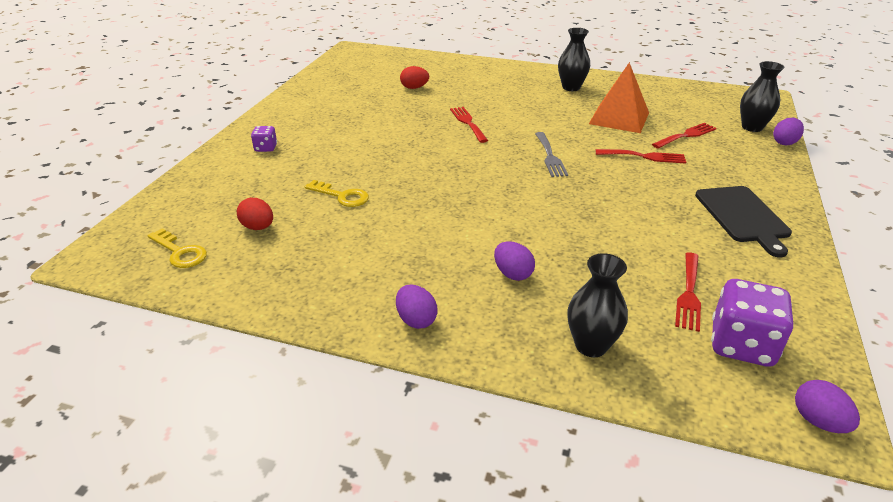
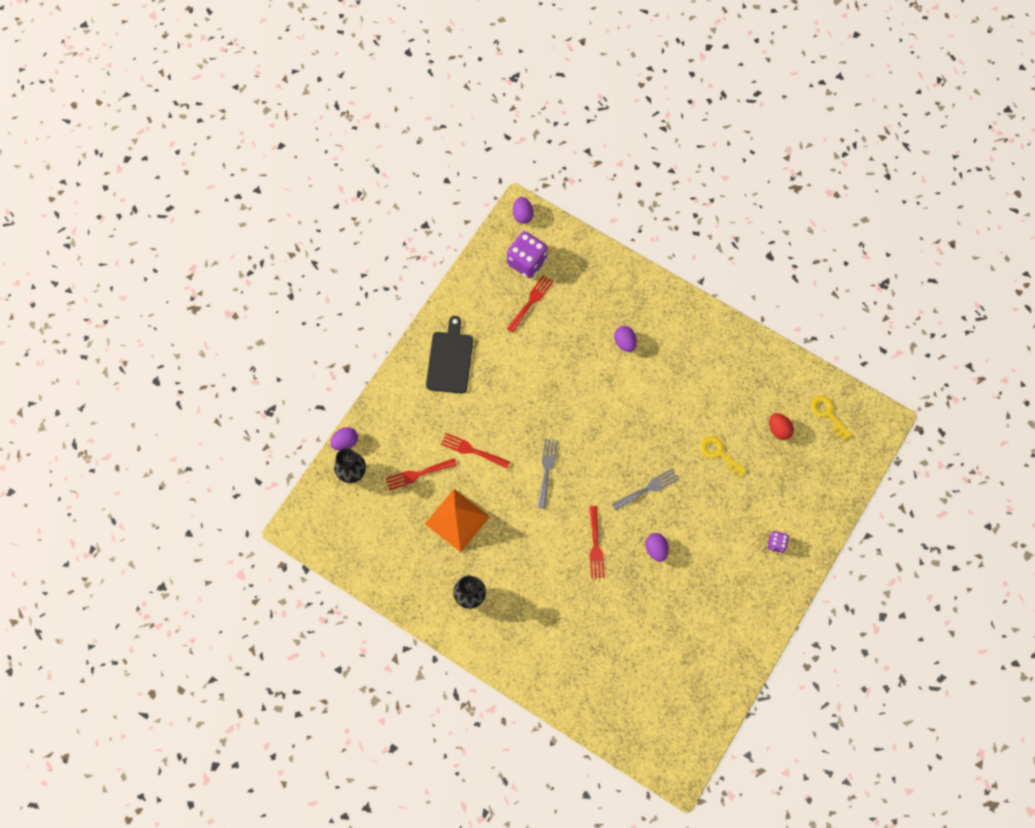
camera: 165 degrees left, 35 degrees up
(414, 88) = (627, 637): red egg -> none
(416, 320) = (689, 320): purple egg -> purple egg (656, 549)
(425, 161) = (647, 489): none -> grey fork
(591, 345) = (603, 280): black vase -> none

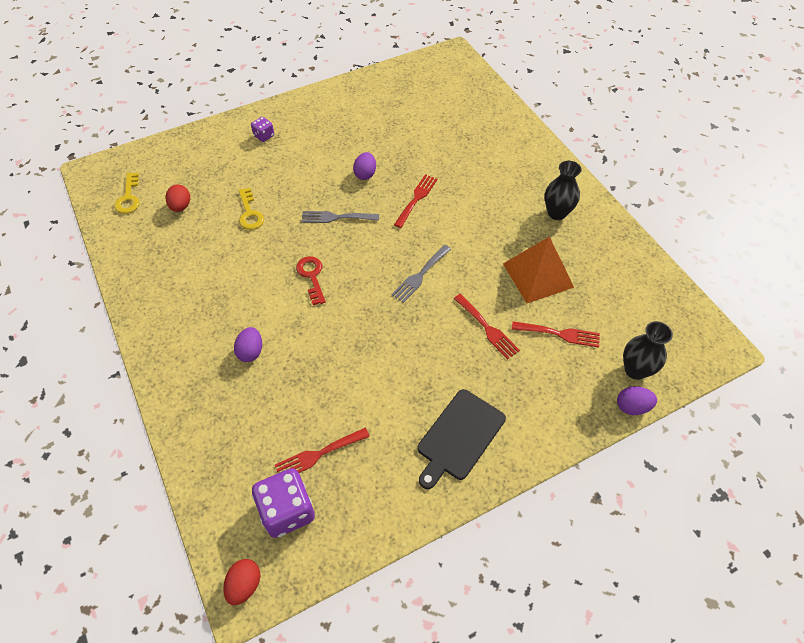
camera: 150 degrees left, 15 degrees down
(522, 215) = (244, 585): purple egg -> red egg
(627, 423) = (312, 276): none -> red key

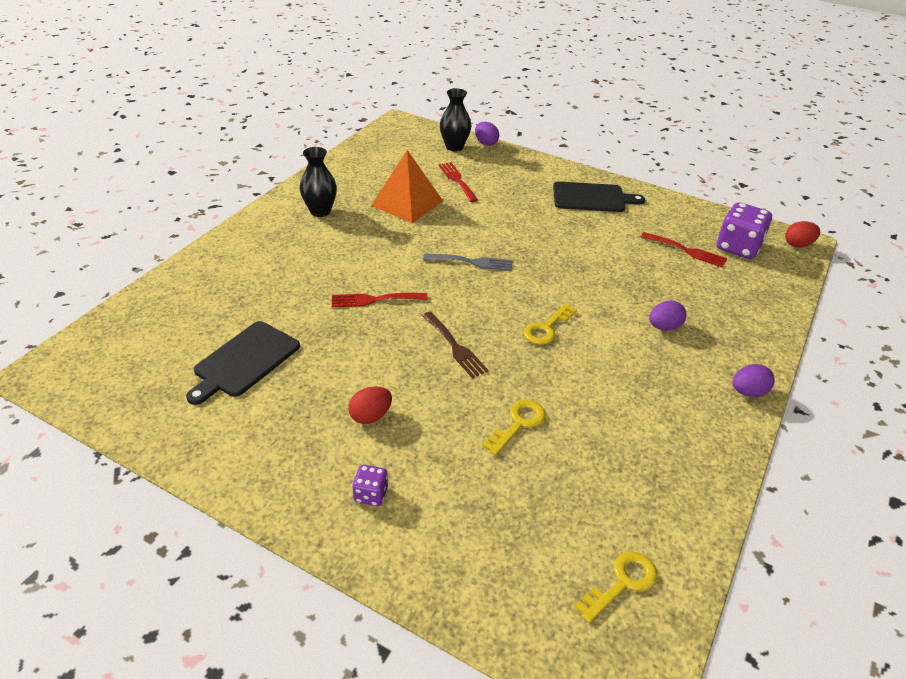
camera: 125 degrees left, 15 degrees down
(181, 206) = (575, 504): red egg -> red egg (370, 416)
(312, 276) = (546, 328): red key -> yellow key
(336, 217) = (455, 347): grey fork -> brown fork
(365, 174) = (367, 354): purple egg -> purple egg (748, 392)
(402, 122) = (244, 361): none -> black cutting board
(487, 328) = (488, 212): red fork -> none

